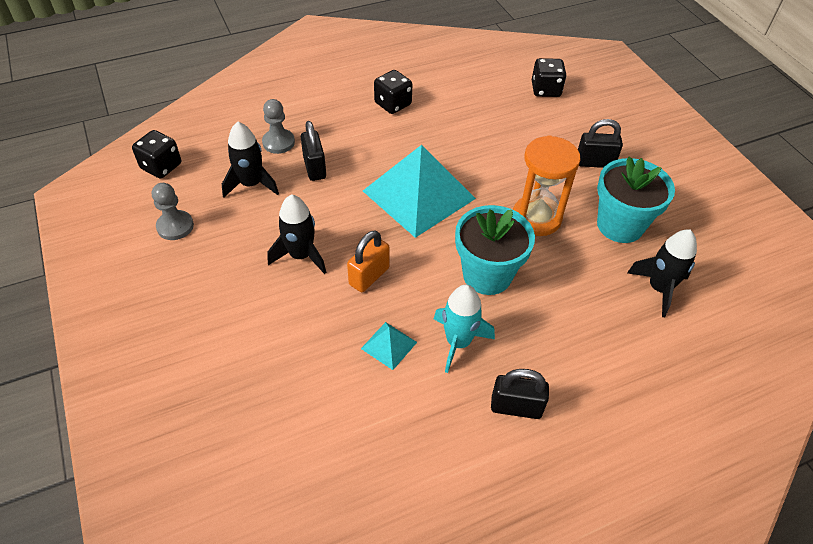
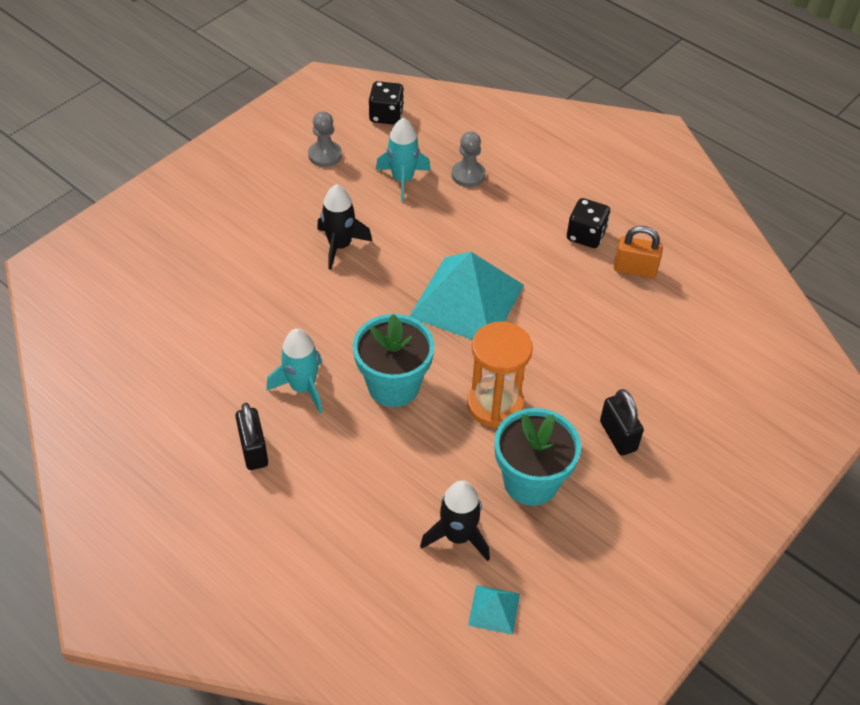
camera: 65 degrees right, 0 degrees up
(251, 184) = (402, 180): black rocket -> turquoise rocket
(314, 168) = (452, 213): black padlock -> none
(369, 276) = (343, 300): orange padlock -> orange padlock (635, 269)
(389, 345) = (275, 340): turquoise pyramid -> turquoise pyramid (494, 609)
(545, 90) = (715, 358): black dice -> none

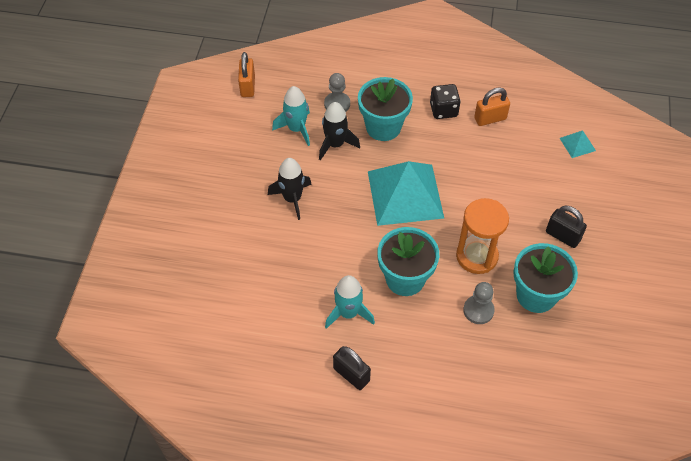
camera: 30 degrees left, 5 degrees up
(325, 155) = (228, 137): grey pawn -> grey pawn (478, 310)
(386, 115) = (248, 86): black dice -> orange padlock
(458, 536) = (521, 356): black rocket -> black rocket (335, 144)
(494, 609) = (577, 389): turquoise pyramid -> turquoise pyramid (577, 144)
(500, 221) = (383, 127): none -> turquoise flower pot

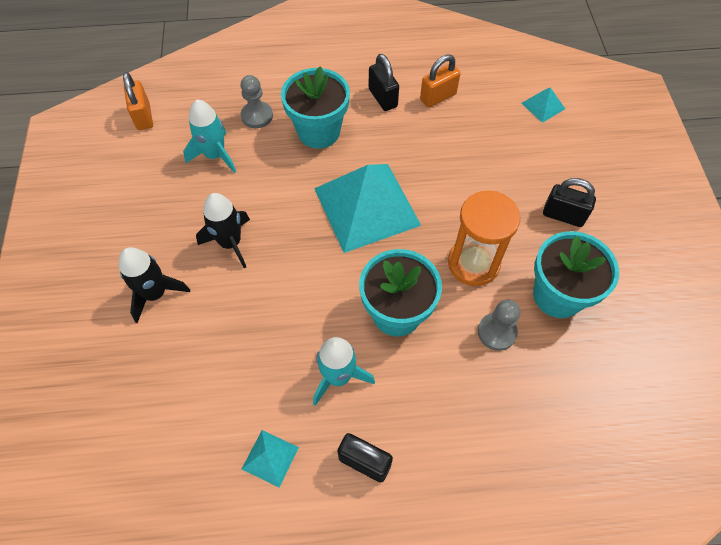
camera: 15 degrees left, 5 degrees up
(284, 355) = (270, 458): none -> turquoise pyramid
(335, 144) = (267, 164): black rocket -> black rocket (155, 294)
(443, 110) = (382, 98): black dice -> black padlock

